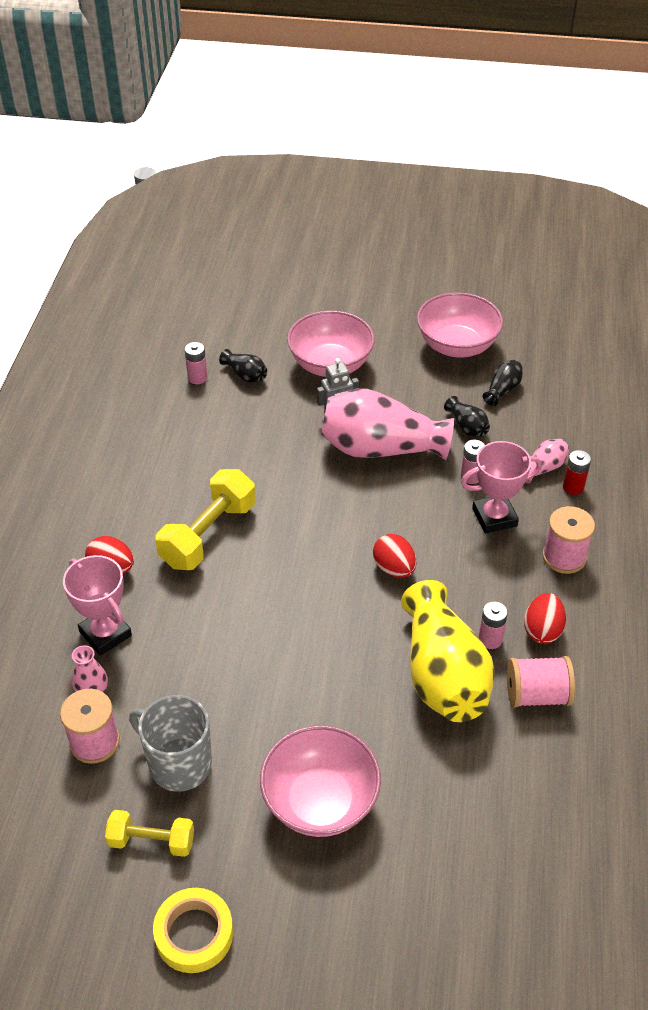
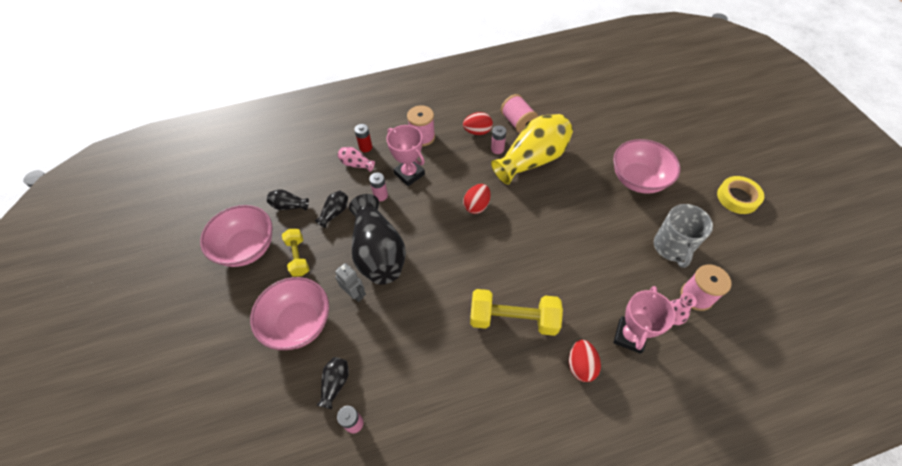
camera: 115 degrees left, 10 degrees up
(151, 841) = (718, 237): yellow dumbbell -> yellow dumbbell (298, 257)
(380, 448) = (378, 252): pink vase -> black vase

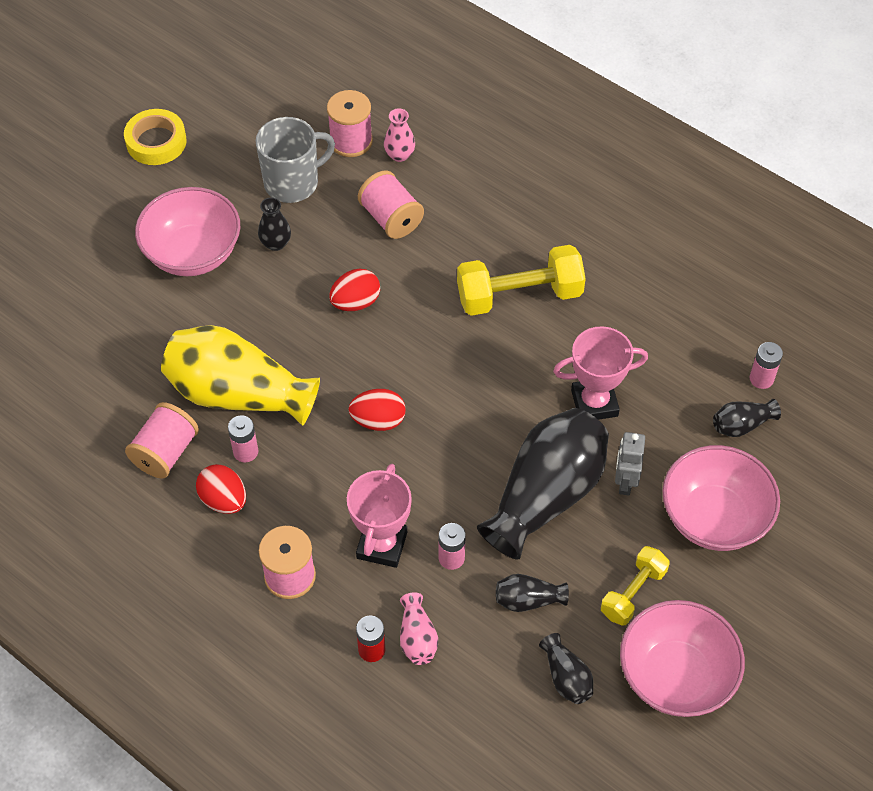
camera: 125 degrees left, 0 degrees up
(513, 319) = (519, 295): yellow dumbbell -> yellow dumbbell turned 75 degrees counterclockwise
(581, 365) = (524, 211): red egg -> red egg (355, 302)
(615, 283) = (391, 218): none -> pink spool
(626, 218) = (276, 243): none -> black vase
(629, 336) = (453, 182): pink trophy -> pink trophy (594, 403)

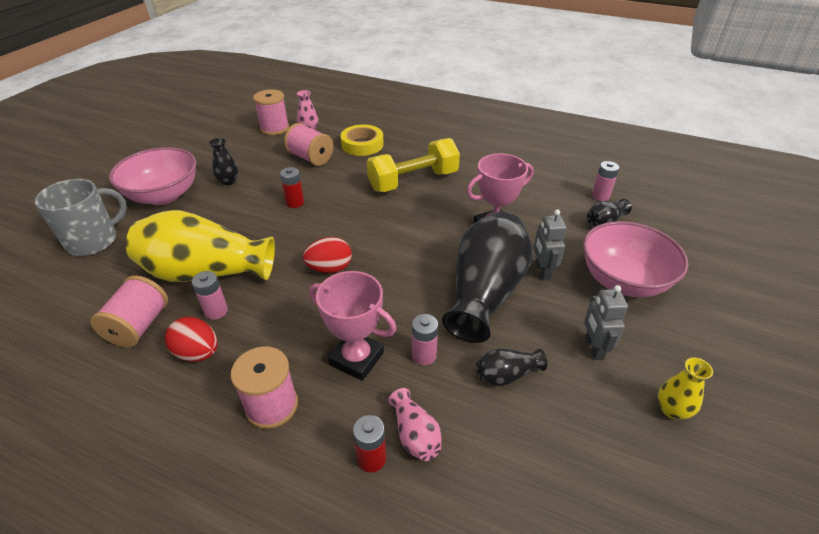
camera: 15 degrees left, 15 degrees down
(156, 142) = (135, 146): yellow tape -> yellow tape (362, 144)
(293, 183) = (237, 151): grey mug -> grey mug (93, 241)
(355, 302) = (295, 202): red egg -> red battery
(382, 545) = (356, 358): pink trophy -> pink trophy turned 60 degrees counterclockwise
(566, 677) = (575, 437): black vase -> none
(633, 593) = (593, 348): yellow dumbbell -> grey robot
(675, 676) = (672, 410): pink bowl -> yellow vase

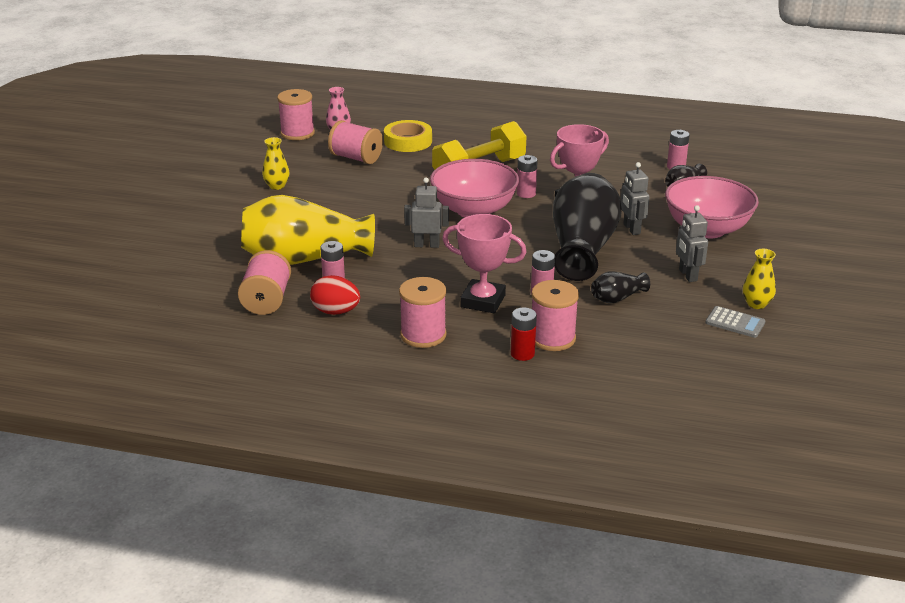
camera: 10 degrees left, 10 degrees down
(93, 241) = (167, 246): grey mug -> none
(164, 195) = (213, 204): pink bowl -> pink bowl (474, 210)
(228, 181) = (277, 186): black vase -> yellow vase
(295, 202) = (361, 198): red battery -> none
(330, 268) = (426, 245): red egg -> grey robot
(415, 435) = (552, 338): pink vase -> pink spool
(448, 213) = (526, 194): none -> pink battery
(643, 440) = (735, 323): none -> grey calculator

